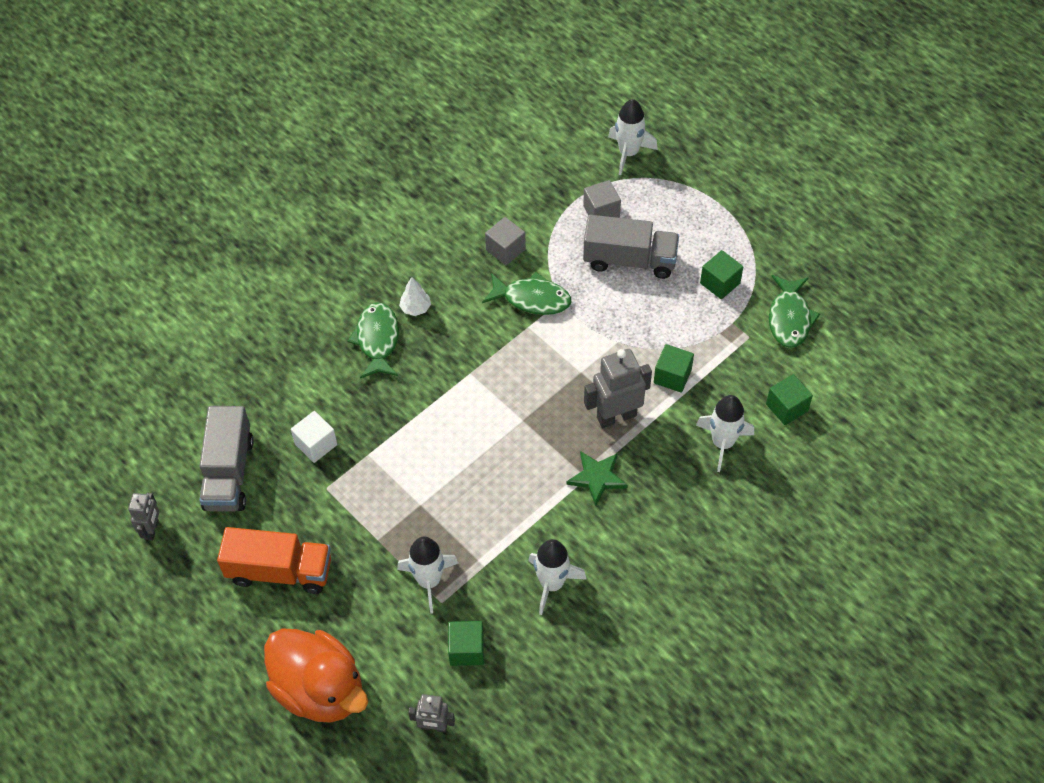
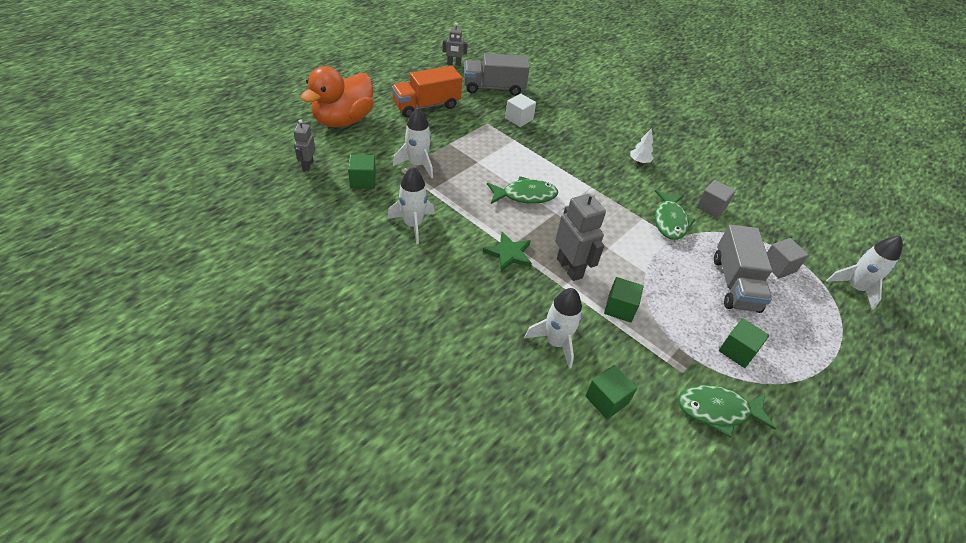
camera: 80 degrees right, 10 degrees down
(280, 571) = (426, 106): orange truck -> orange truck turned 60 degrees clockwise
(377, 340) = (606, 144): green fish -> green fish (525, 195)

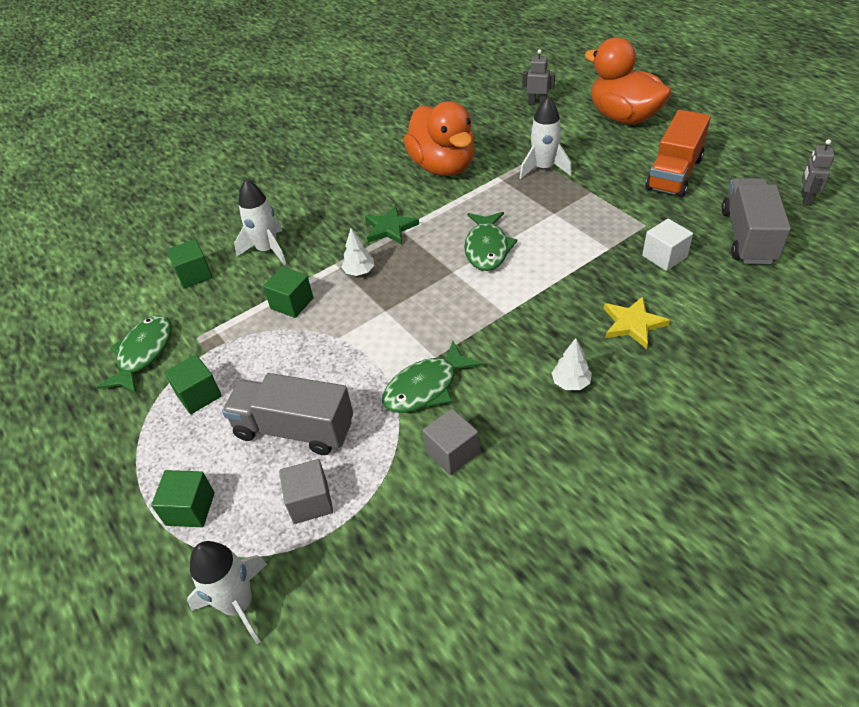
camera: 110 degrees right, 0 degrees up
(363, 181) = (513, 135): green cube -> green cube (190, 509)
(413, 224) = (443, 166): white rocket -> orange duck
(426, 106) = (674, 174): orange truck -> orange truck turned 135 degrees counterclockwise
(569, 268) = (359, 272): grey robot -> white tree
(583, 136) = (633, 324): none -> yellow star
(670, 221) = (426, 387): green fish -> green fish turned 60 degrees counterclockwise

